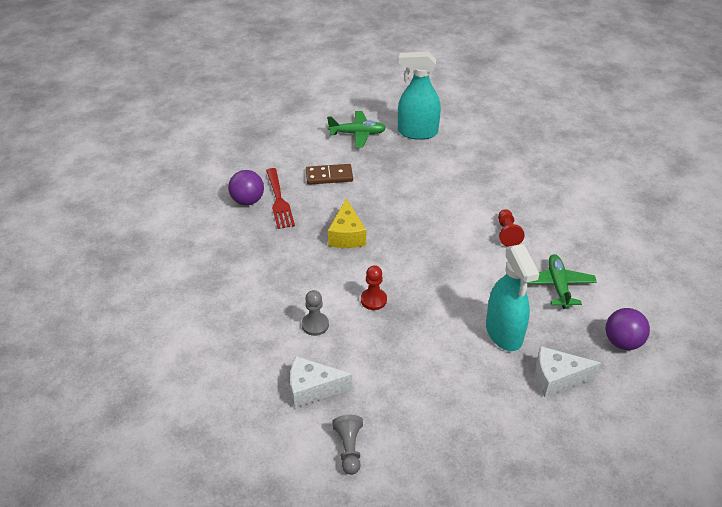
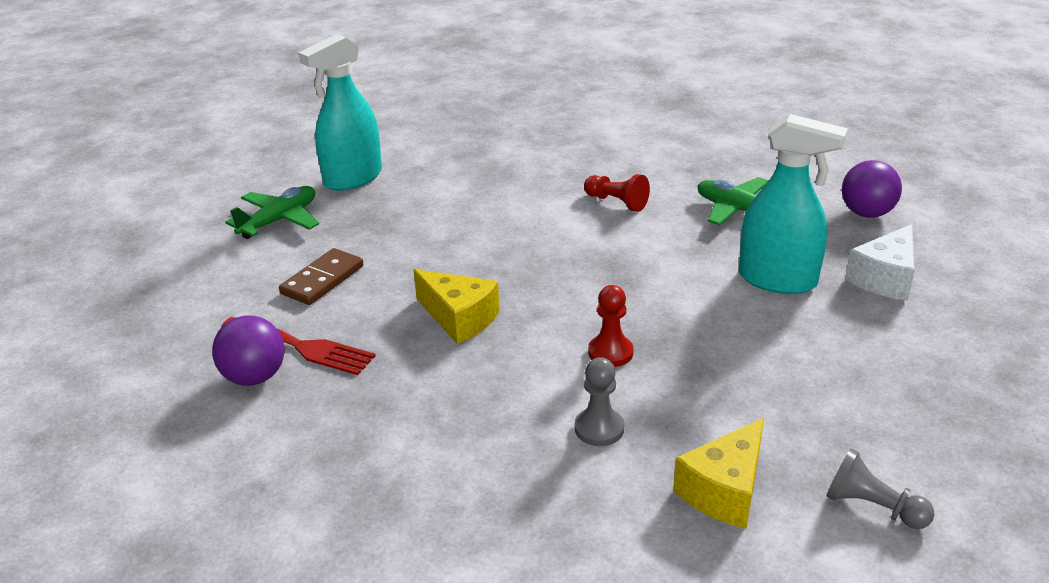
camera: 50 degrees left, 10 degrees down
(313, 389) = (724, 490): white cheese -> yellow cheese

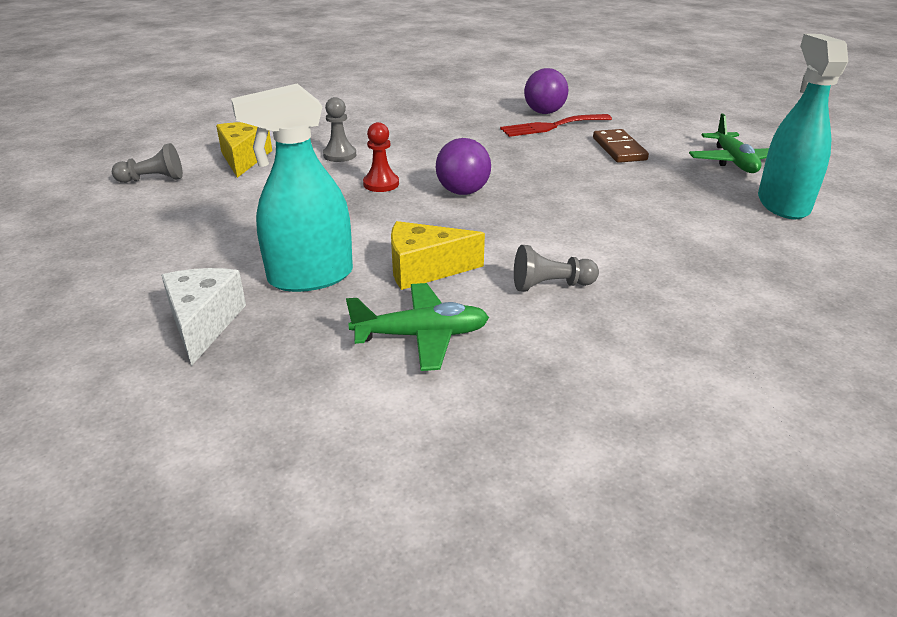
camera: 135 degrees right, 0 degrees up
(459, 318) = (501, 164): yellow cheese -> yellow cheese (424, 269)
(617, 202) = (550, 285): red pawn -> grey pawn
(866, 213) = (268, 408): purple ball -> purple ball (463, 192)

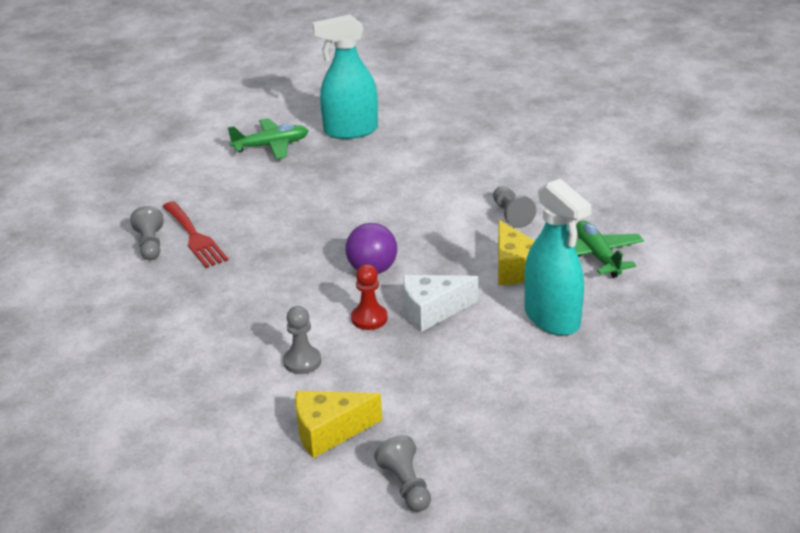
camera: 100 degrees left, 0 degrees up
(204, 323) = (638, 351): white cheese -> white cheese (432, 311)
(544, 112) = (150, 245): purple ball -> grey pawn
(619, 149) = (252, 198): brown domino -> none

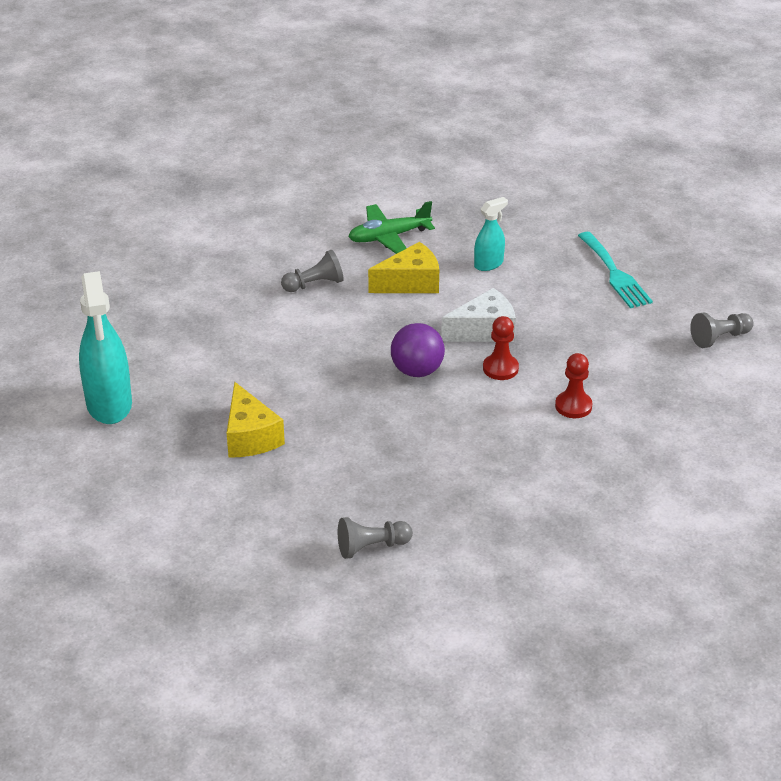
camera: 95 degrees left, 5 degrees up
(194, 237) = (354, 511): red fork -> none
(271, 146) = (137, 470): green plane -> none
(302, 361) = (573, 406): grey pawn -> red pawn
(329, 432) = (667, 382): yellow cheese -> yellow cheese (250, 437)
(432, 311) = (484, 331): white cheese -> white cheese turned 90 degrees counterclockwise
(538, 411) = (615, 273): none -> turquoise fork
(552, 318) = (488, 264): turquoise spray bottle -> turquoise spray bottle, size x0.53

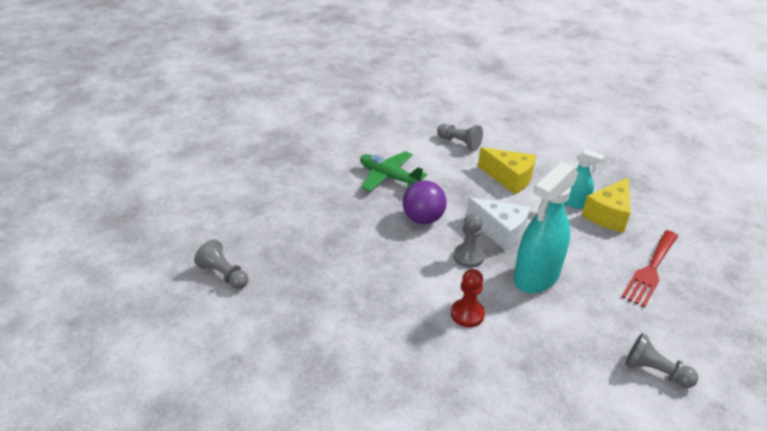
camera: 55 degrees right, 0 degrees up
(109, 404) = (274, 121): turquoise spray bottle -> turquoise spray bottle (536, 277)
(250, 437) = (291, 179): yellow cheese -> yellow cheese (608, 215)
(389, 237) = (543, 150): green plane -> green plane (389, 177)
(500, 368) = (468, 257): red pawn -> grey pawn
(615, 273) = (650, 270): turquoise fork -> red fork

